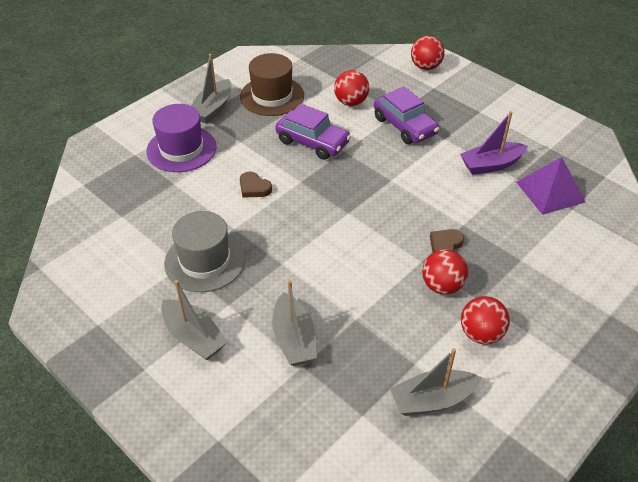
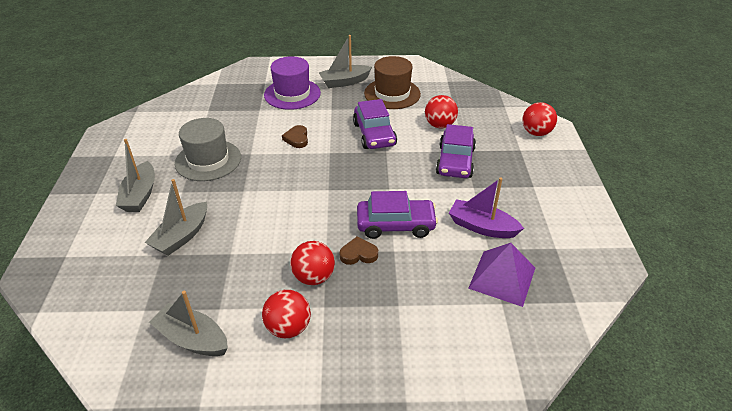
camera: 45 degrees right, 5 degrees down
(437, 204) = (395, 225): none -> purple car

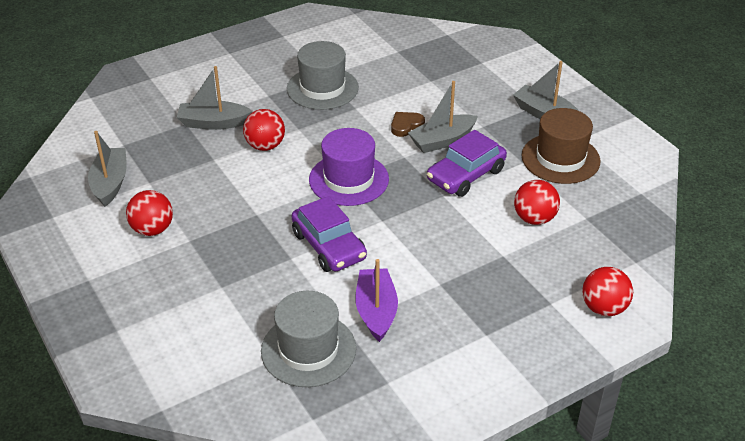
camera: 60 degrees right, 0 degrees up
(140, 195) = (245, 76): grey boat -> grey boat (442, 141)
(292, 94) = (481, 89): purple hat -> purple hat (348, 179)
(314, 277) = (219, 220): red ball -> red ball (265, 146)
(358, 254) = (269, 236): brown heart -> none
(455, 161) = (474, 254): purple car -> none
(502, 277) = (308, 350): purple pyramid -> grey hat

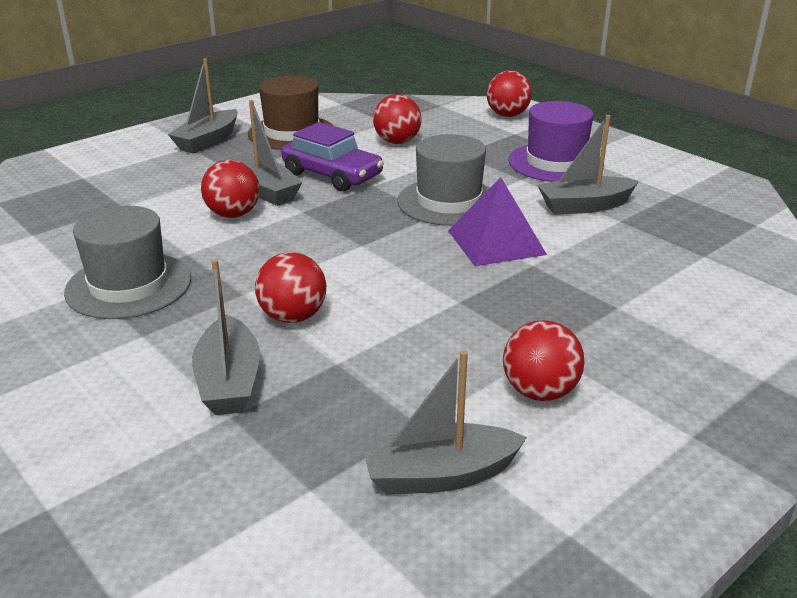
camera: 100 degrees left, 10 degrees down
(308, 350) = (670, 236): grey hat -> grey hat (449, 202)
(329, 246) = (496, 242): purple car -> purple pyramid
(348, 179) = (360, 242): purple hat -> purple hat (555, 163)
(376, 311) = (584, 206): purple boat -> grey boat
(406, 126) = (233, 214): brown heart -> red ball

